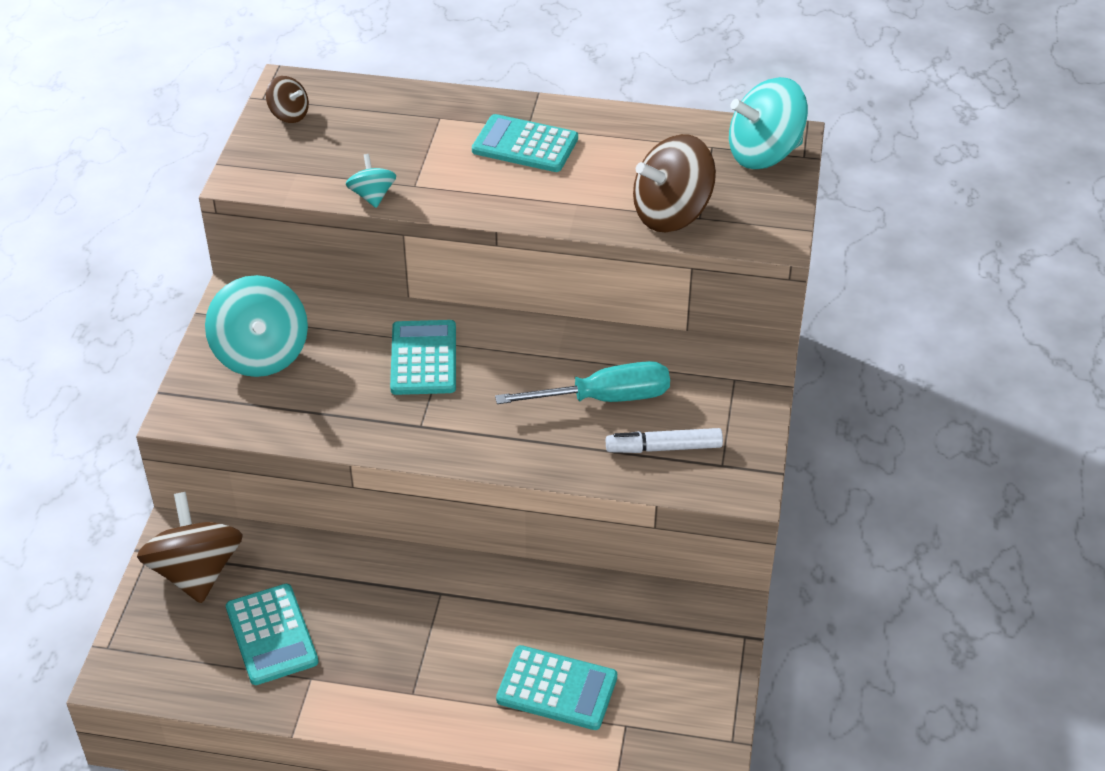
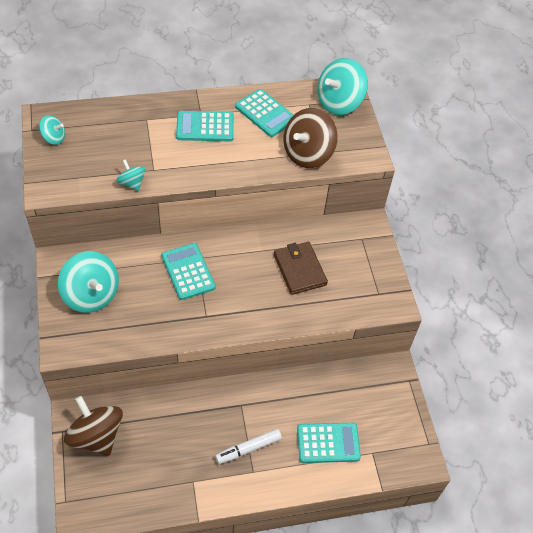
camera: 25 degrees left, 10 degrees up
(271, 635) = (158, 461): turquoise calculator -> turquoise calculator (265, 113)
(289, 115) = (54, 138): brown spinning top -> turquoise spinning top
(605, 398) = (299, 269): turquoise screwdriver -> brown wallet
(664, 448) = (344, 292): white marker -> white marker (248, 449)

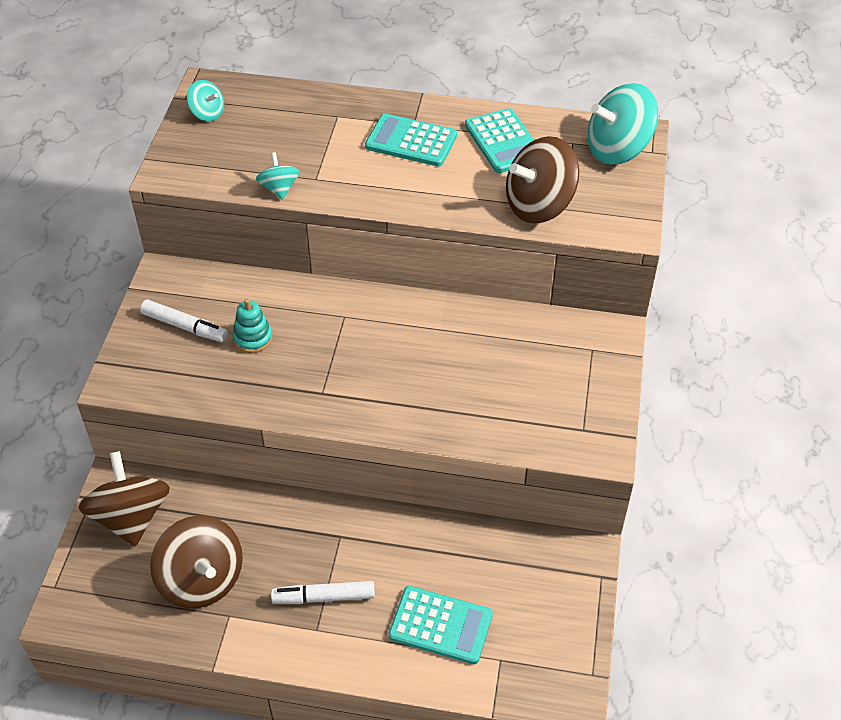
camera: 25 degrees right, 5 degrees down
(91, 295) = (185, 326): turquoise spinning top -> white marker
(142, 290) = (253, 338): none -> turquoise stacking toy
(164, 463) = (202, 580): none -> brown spinning top
(188, 272) = (324, 330): turquoise calculator -> none
(299, 269) = (481, 367): brown wallet -> none

